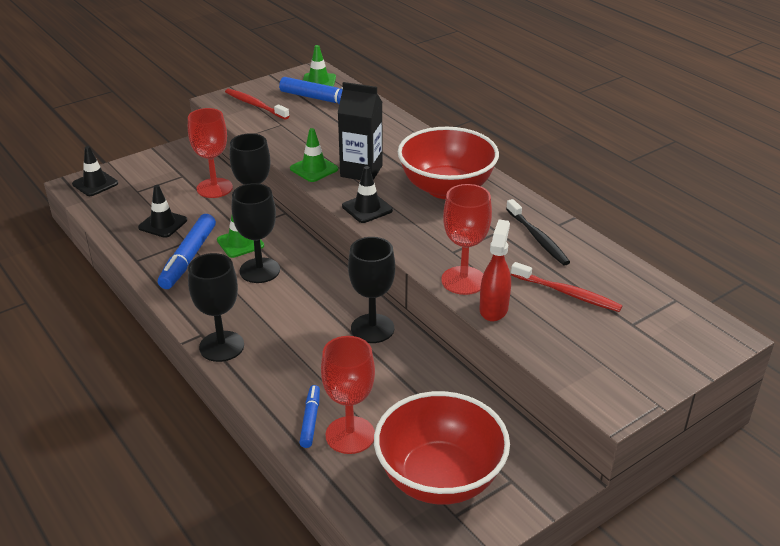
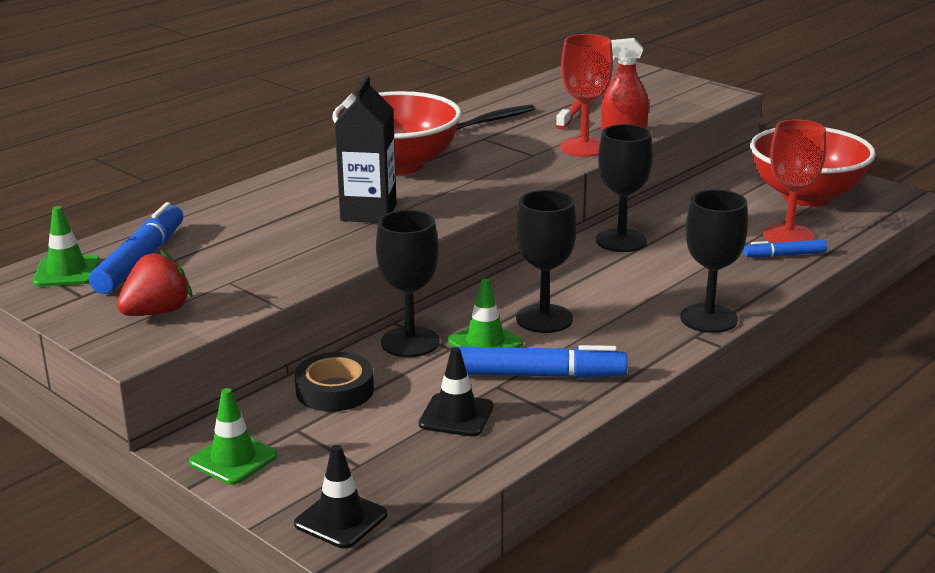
camera: 100 degrees left, 10 degrees down
(214, 188) = (335, 390): red goblet -> black tape
(255, 105) = (157, 312): red toothbrush -> red strawberry
(314, 169) = (370, 241): green traffic cone -> green traffic cone (233, 459)
(367, 208) = (462, 201): black traffic cone -> none

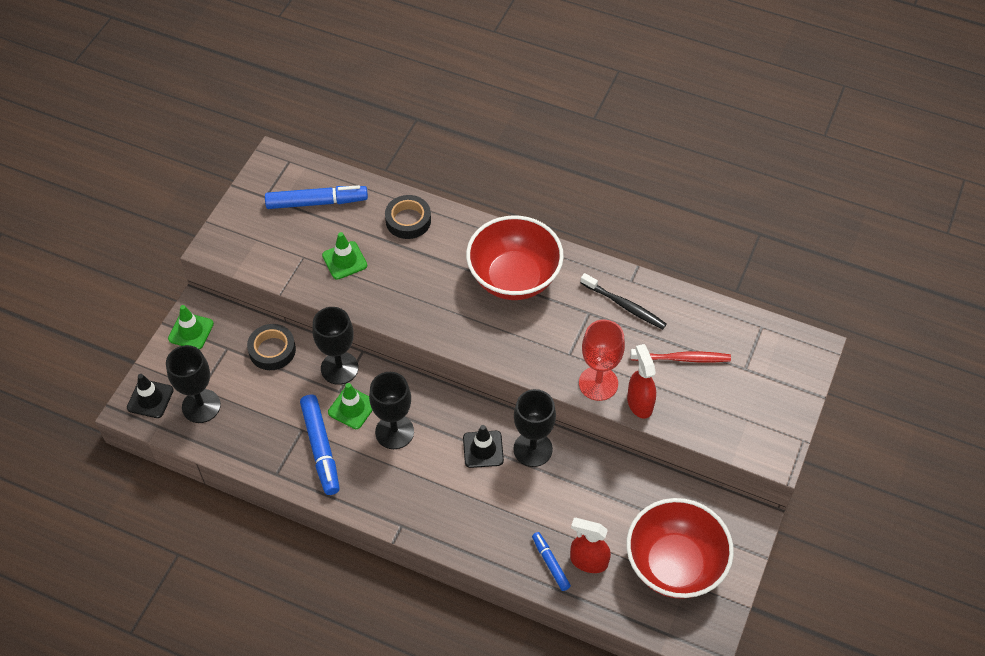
camera: 70 degrees right, 30 degrees up
(67, 272) = (291, 176): green traffic cone -> green traffic cone (344, 260)
(157, 312) = (256, 239): red strawberry -> none
(244, 208) = (408, 220): none -> black tape
(368, 212) = (426, 289): black carton -> none
(456, 416) = (262, 419): black traffic cone -> black traffic cone (483, 449)
(708, 318) = (428, 529): black goblet -> black goblet (201, 406)
(788, 235) = (588, 561): red goblet -> red spray bottle

